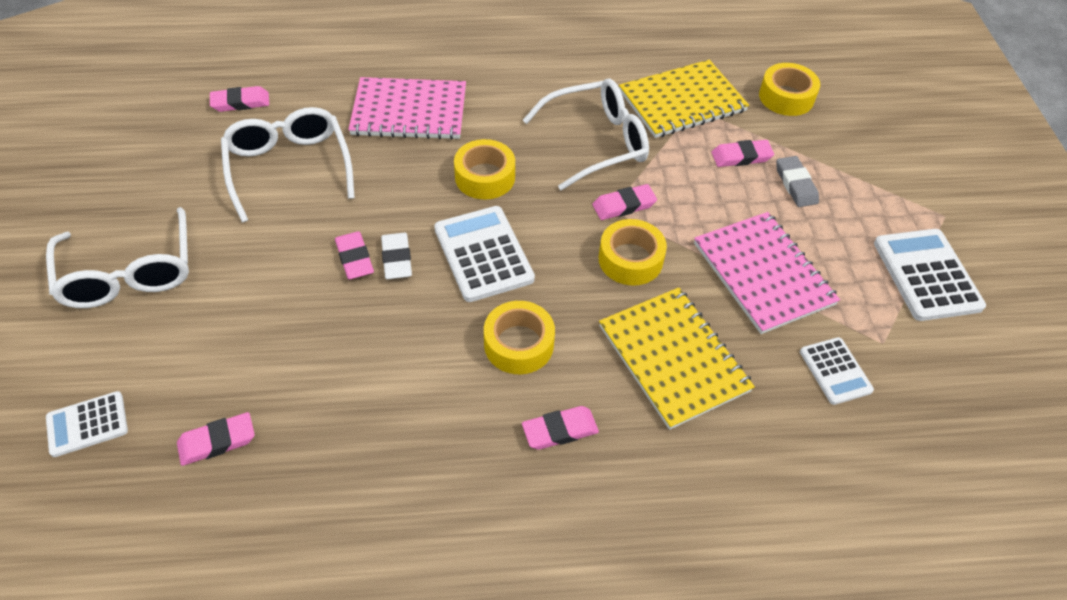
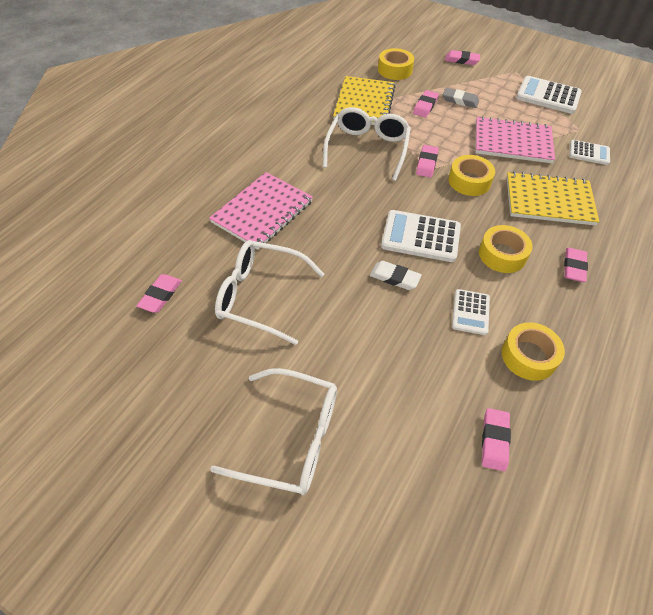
camera: 55 degrees left, 0 degrees up
(87, 424) = (432, 523): white calculator -> white calculator (470, 312)
(354, 258) = (378, 298): pink eraser -> pink eraser (462, 60)
(485, 177) = (356, 206): yellow tape -> yellow tape (528, 356)

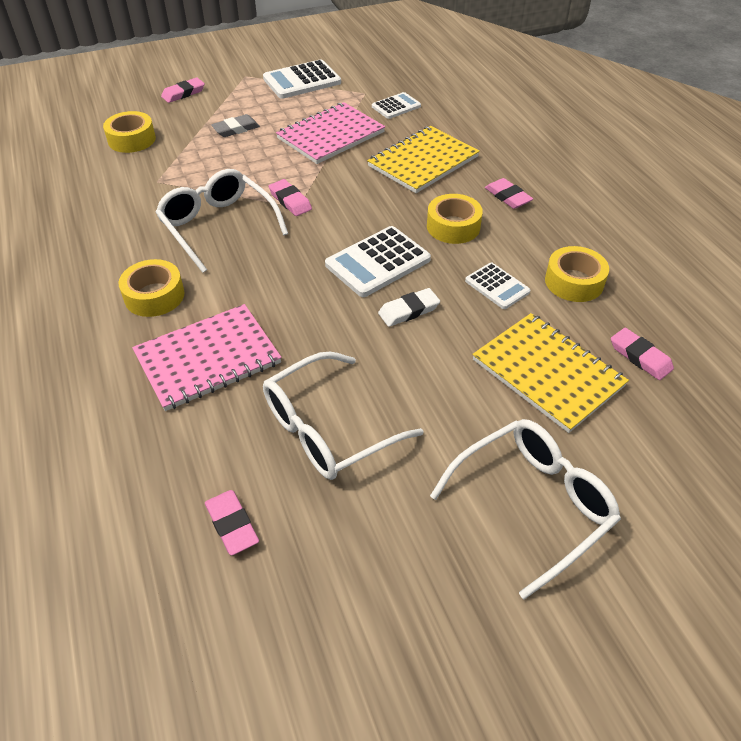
camera: 50 degrees left, 5 degrees down
(262, 212) = (208, 359): pink notebook -> pink notebook turned 75 degrees clockwise
(364, 103) = (149, 188): yellow notebook -> yellow notebook (547, 373)
(425, 106) = (212, 154): pink eraser -> none
(469, 181) = (346, 190): yellow tape -> yellow tape (154, 296)

